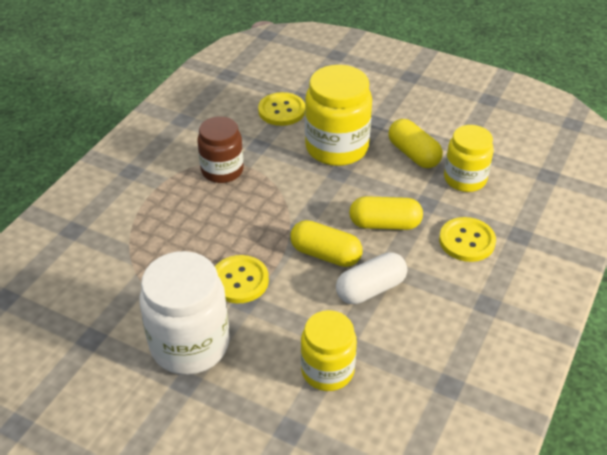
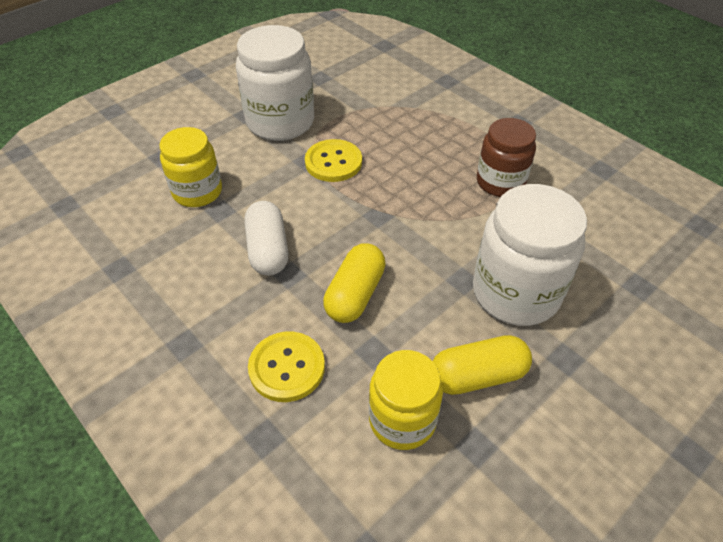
camera: 110 degrees right, 5 degrees up
(281, 110) = (609, 259): yellow button -> none
(325, 254) = (334, 229): yellow capsule -> none
(336, 147) = (515, 293): yellow jar -> white jar

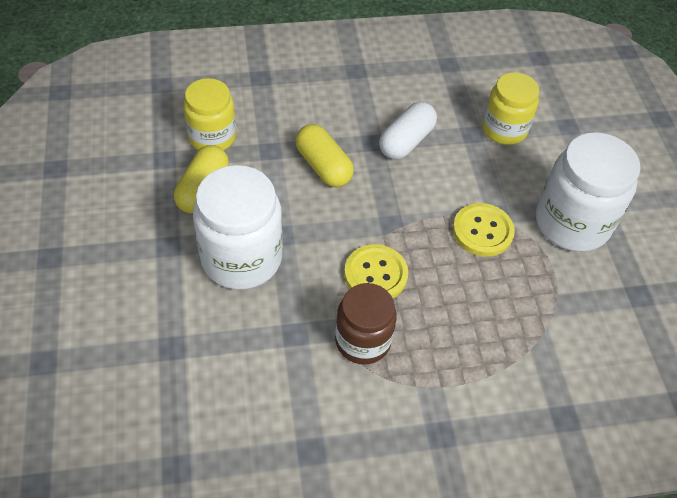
camera: 120 degrees right, 5 degrees up
(268, 250) = (406, 141): white capsule -> white capsule turned 75 degrees counterclockwise
(287, 368) = (296, 106): yellow button -> yellow button (375, 274)

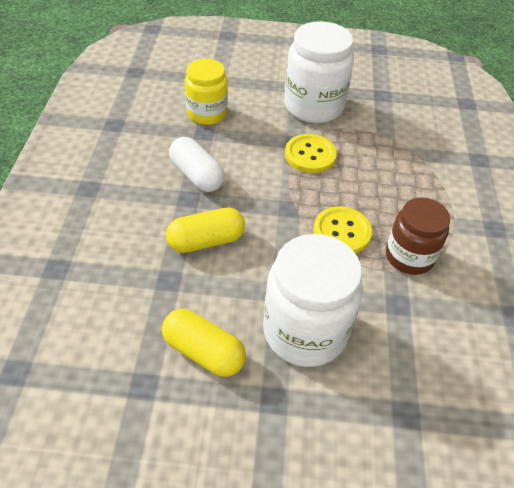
camera: 75 degrees left, 5 degrees down
(212, 137) = (128, 330): yellow jar -> none

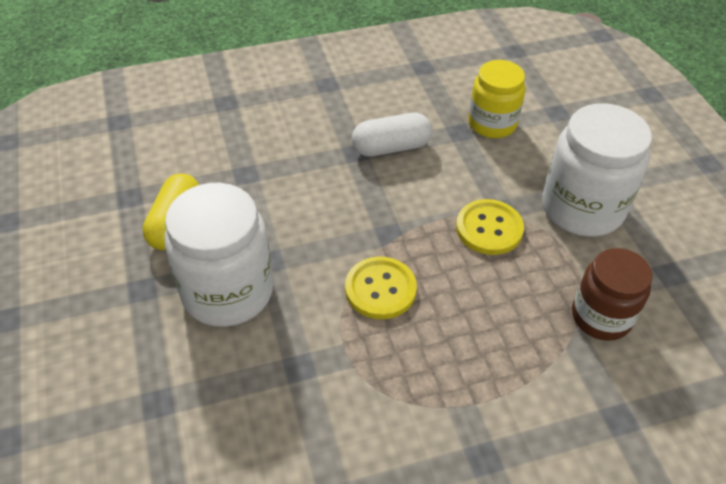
camera: 70 degrees right, 0 degrees up
(196, 175) = (391, 147): white capsule -> white capsule turned 45 degrees clockwise
(206, 241) = (306, 183): yellow capsule -> none
(409, 256) = (377, 364): brown jar -> brown jar (601, 317)

